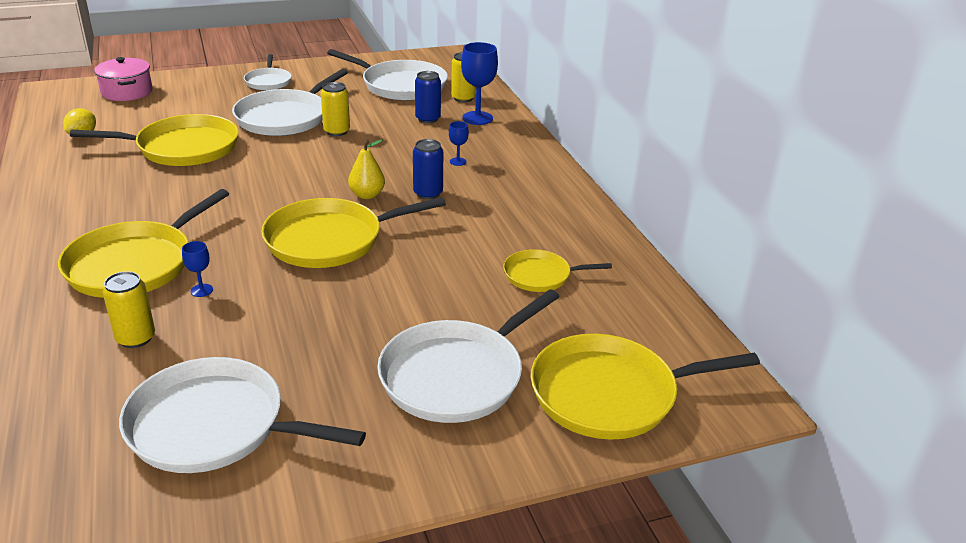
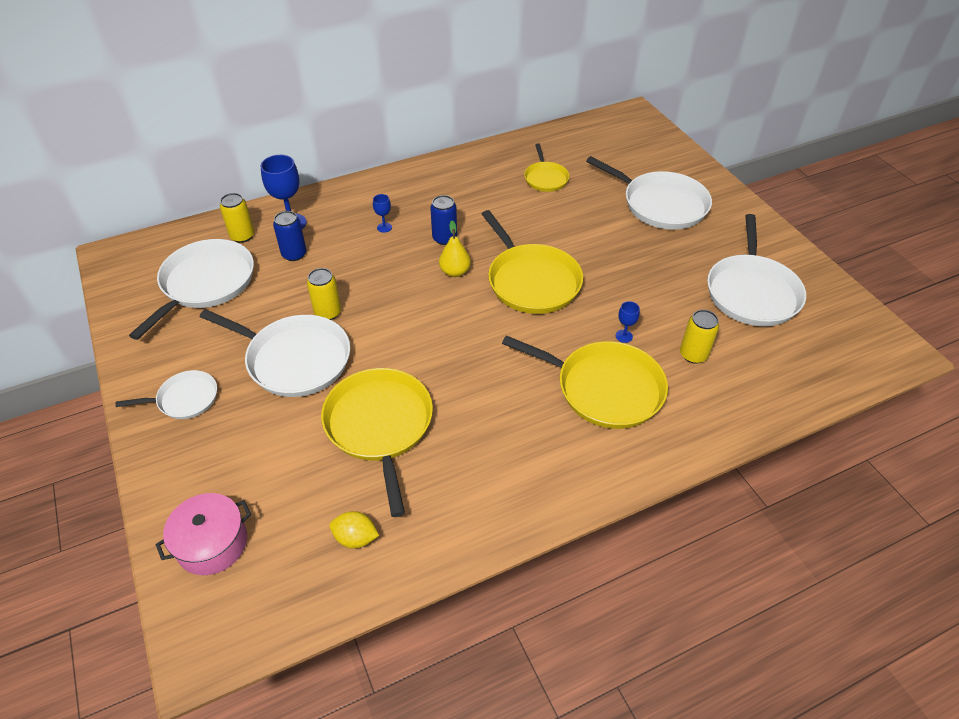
camera: 95 degrees left, 15 degrees up
(611, 394) = (650, 152): yellow pan -> none

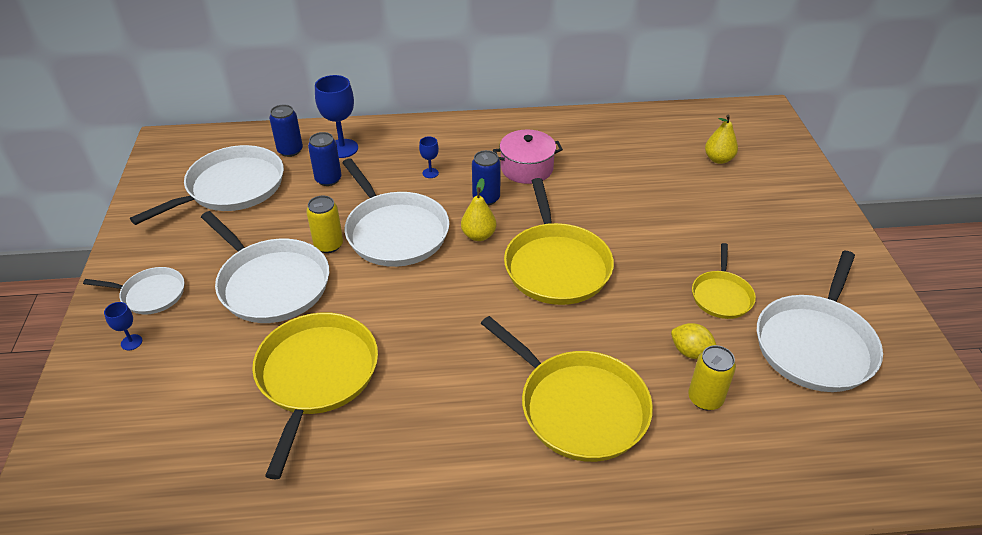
camera: 20 degrees right, 5 degrees down
(212, 543) = (93, 447): pink pot -> pink pot (527, 168)
(242, 236) = (290, 150): yellow can -> blue can
(355, 538) = (228, 488): yellow lemon -> yellow lemon (691, 352)
(545, 178) = (628, 159): yellow pan -> yellow pan (721, 296)
(616, 162) = (718, 159): none -> yellow pear
(624, 336) = (631, 354): blue goblet -> blue goblet (131, 342)
(661, 204) = (748, 216): white pan -> white pan (395, 231)

